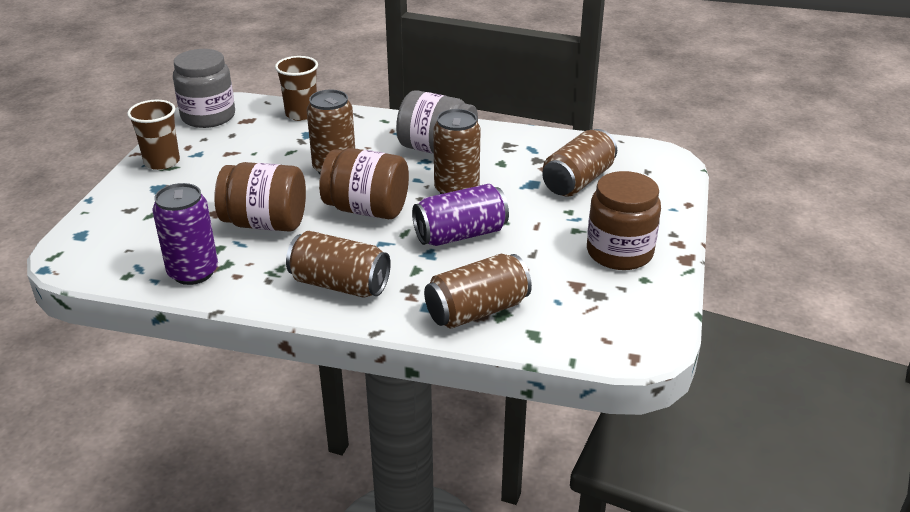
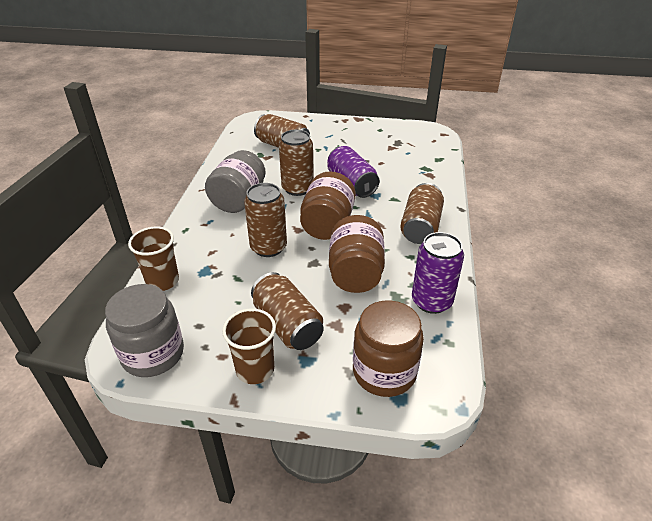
camera: 95 degrees left, 5 degrees up
(477, 310) = (426, 176): brown can -> brown can (287, 325)
(619, 252) = (358, 135): brown jar -> brown jar (384, 372)

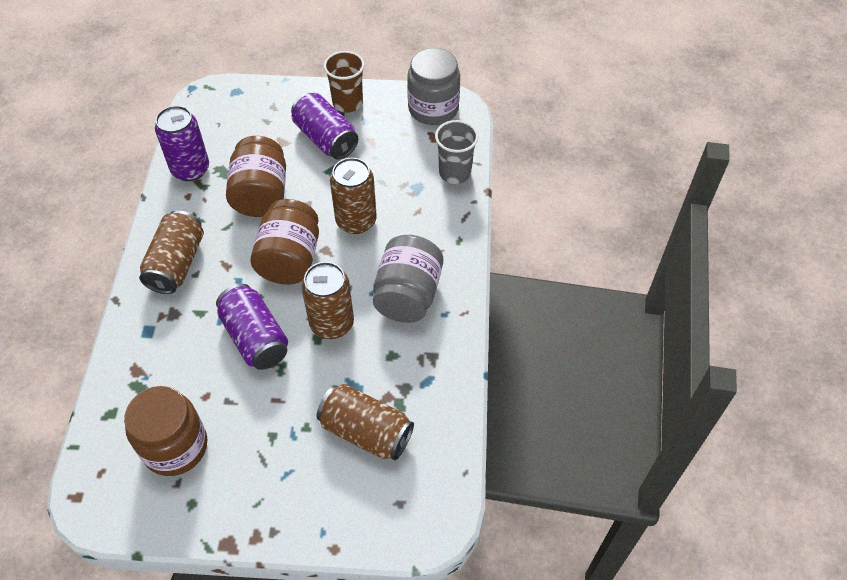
camera: 175 degrees right, 15 degrees up
(162, 281) = (455, 173): brown cup -> grey cup
(287, 325) = (326, 138): brown can -> purple can
(384, 372) = (245, 108): brown jar -> brown jar (175, 446)

